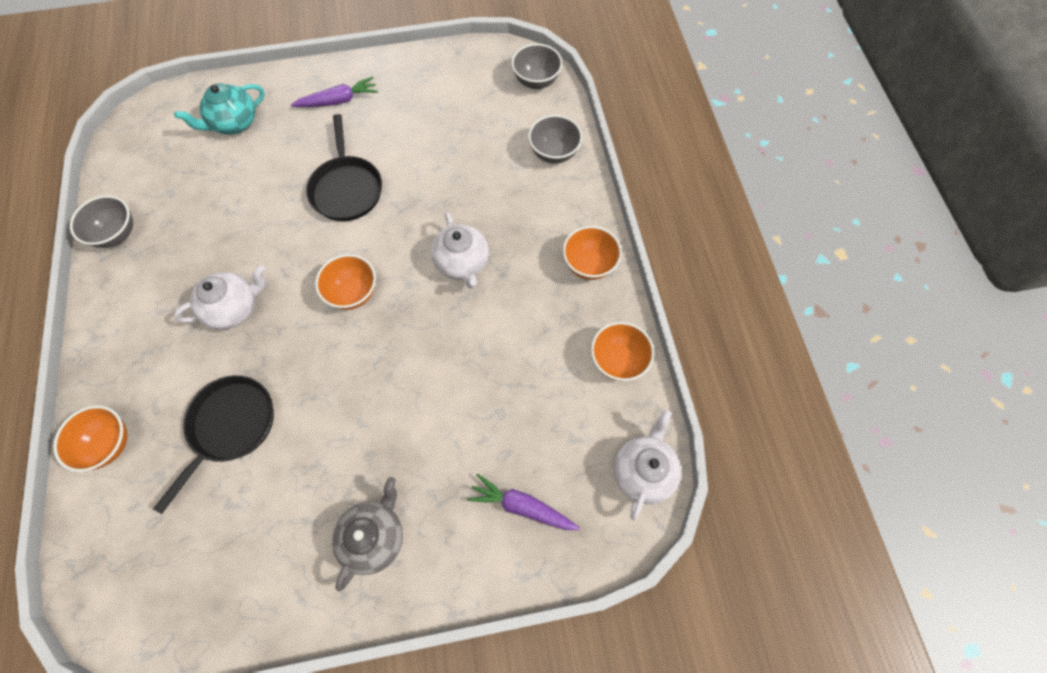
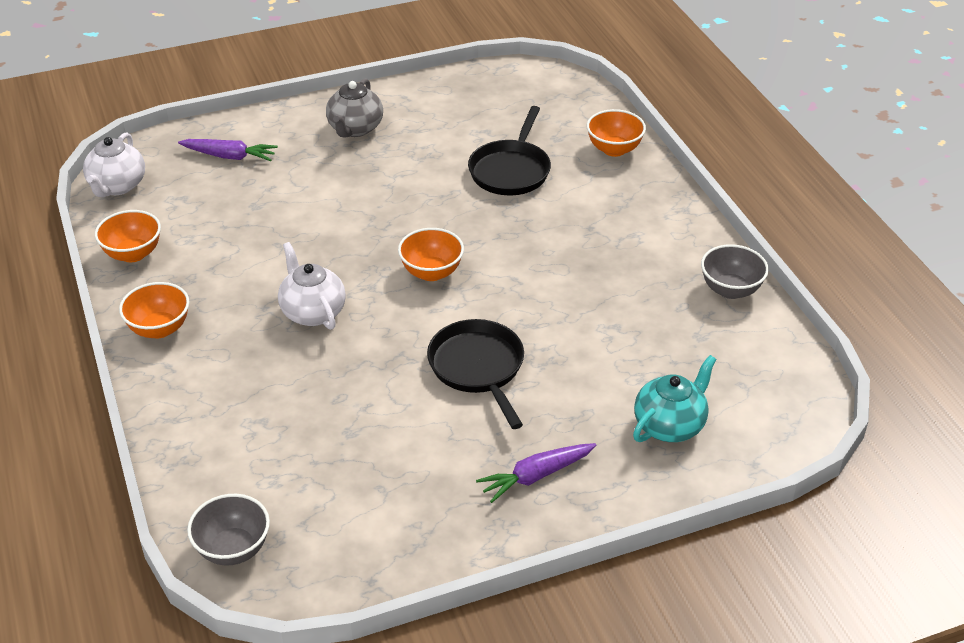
camera: 170 degrees right, 25 degrees down
(234, 308) = (555, 246): white teapot -> none
(554, 153) = (203, 446): grey bowl -> none

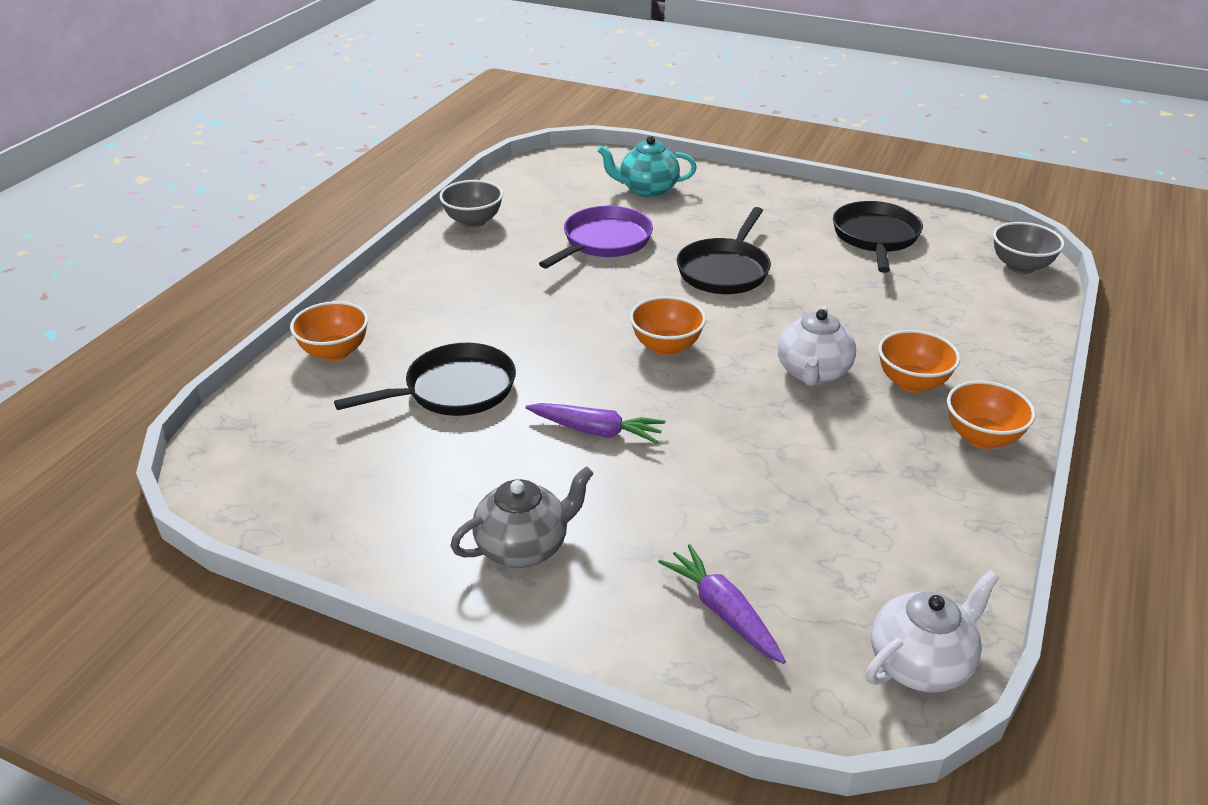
camera: 135 degrees left, 5 degrees down
(133, 254) = (960, 540): orange bowl -> orange bowl (912, 383)
(398, 500) = (875, 237): none -> black pan
(536, 476) = (768, 208): purple carrot -> purple carrot (596, 431)
(607, 335) = (603, 242): none -> purple pan

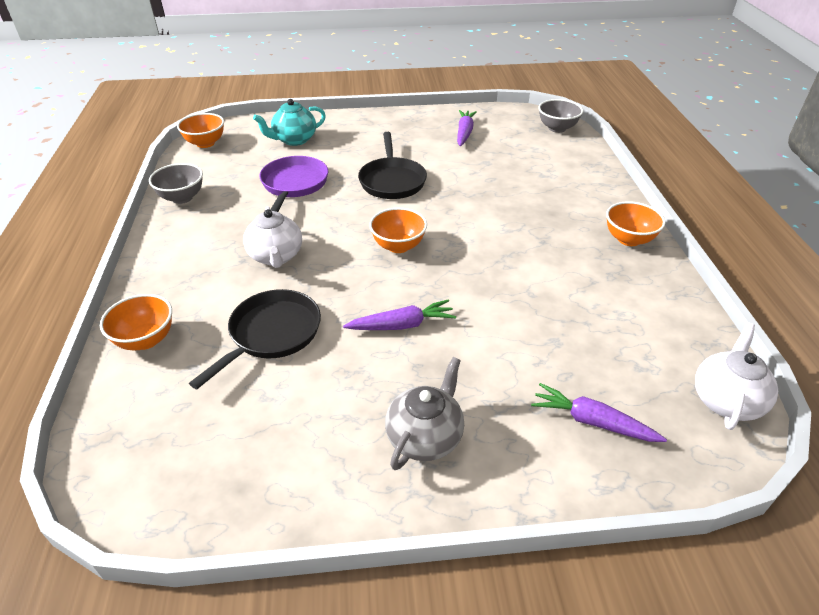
camera: 30 degrees left, 5 degrees up
(813, 373) = (503, 232): white teapot -> white teapot (276, 257)
(875, 237) = (464, 133): black pan -> purple carrot
(912, 383) = (563, 218): orange bowl -> orange bowl (205, 143)

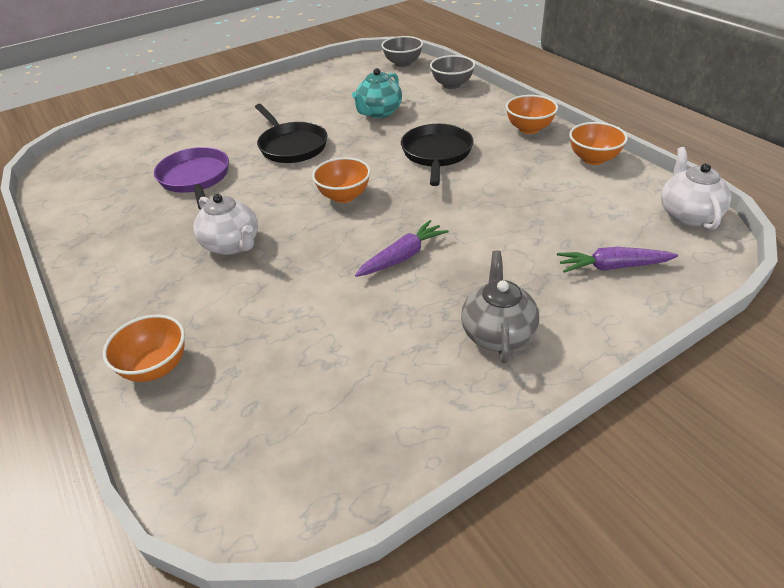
camera: 25 degrees left, 0 degrees up
(182, 198) = (79, 228): grey bowl -> grey bowl (452, 85)
(205, 143) = (61, 171): orange bowl -> orange bowl (593, 159)
(271, 334) = (286, 311): black pan -> black pan (436, 154)
(294, 140) = (160, 140): turquoise teapot -> turquoise teapot (378, 113)
(464, 133) = (325, 89): purple carrot -> none

